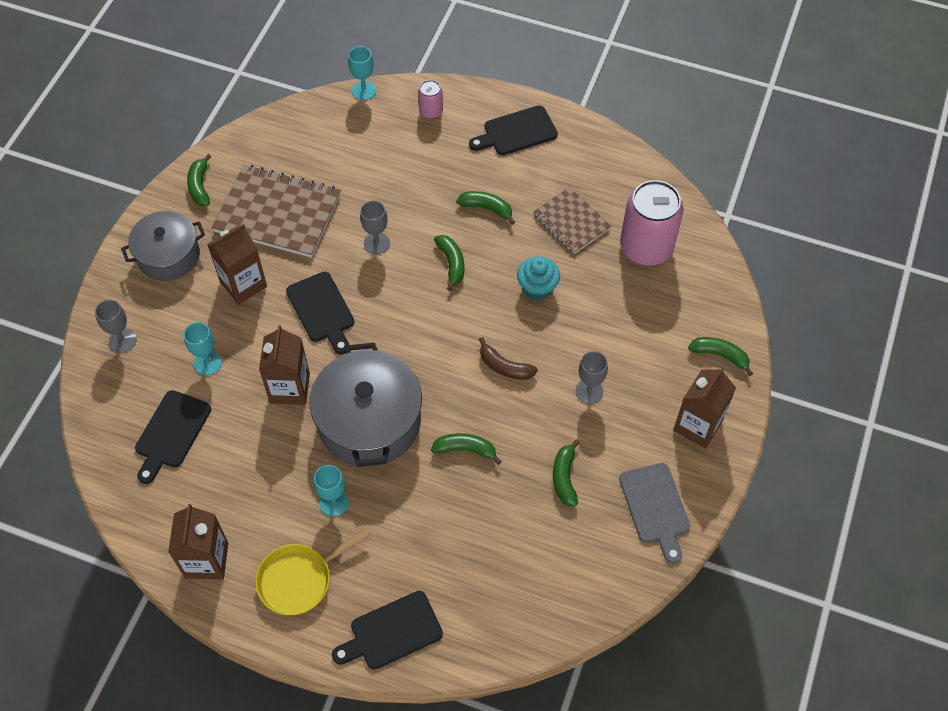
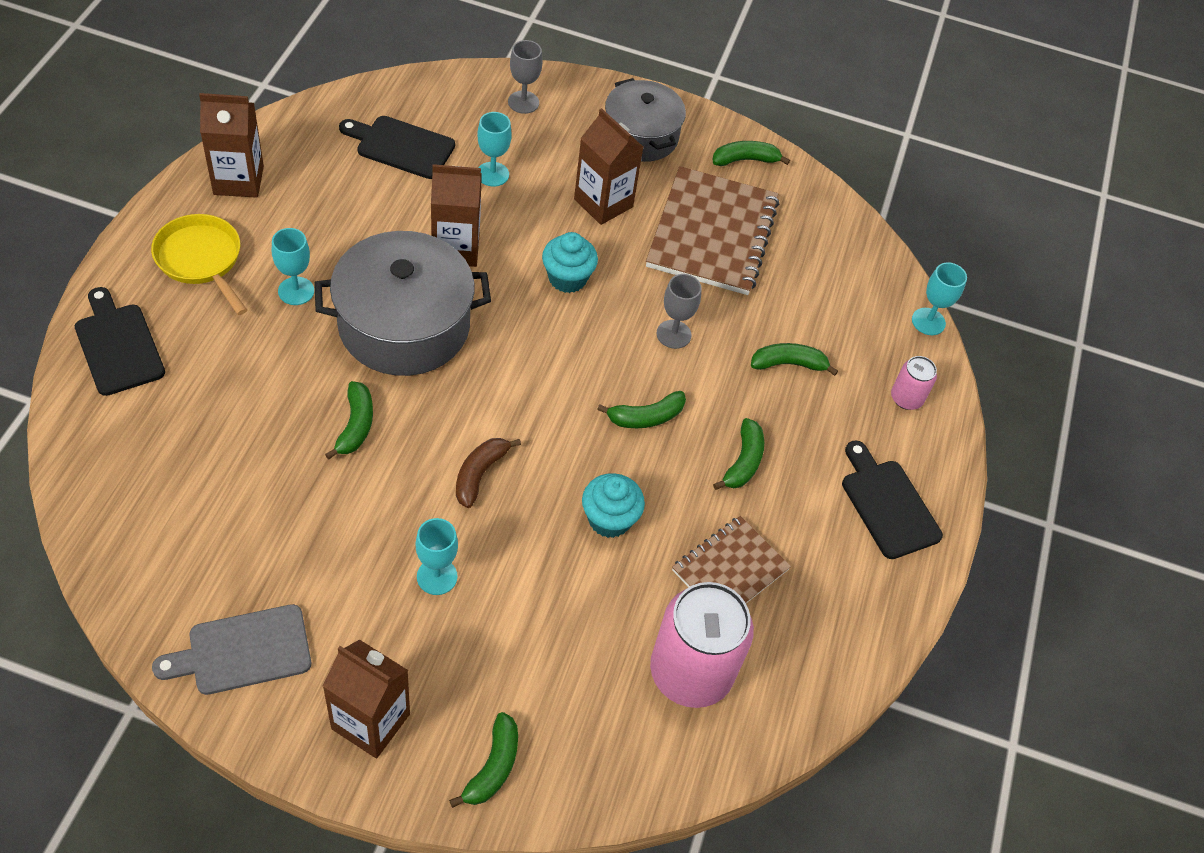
camera: 80 degrees right, 5 degrees down
(322, 310) = (567, 278): black cutting board -> turquoise cupcake
(564, 477) = (302, 538): green banana -> green banana (788, 364)
(589, 391) = (437, 576): grey goblet -> turquoise goblet

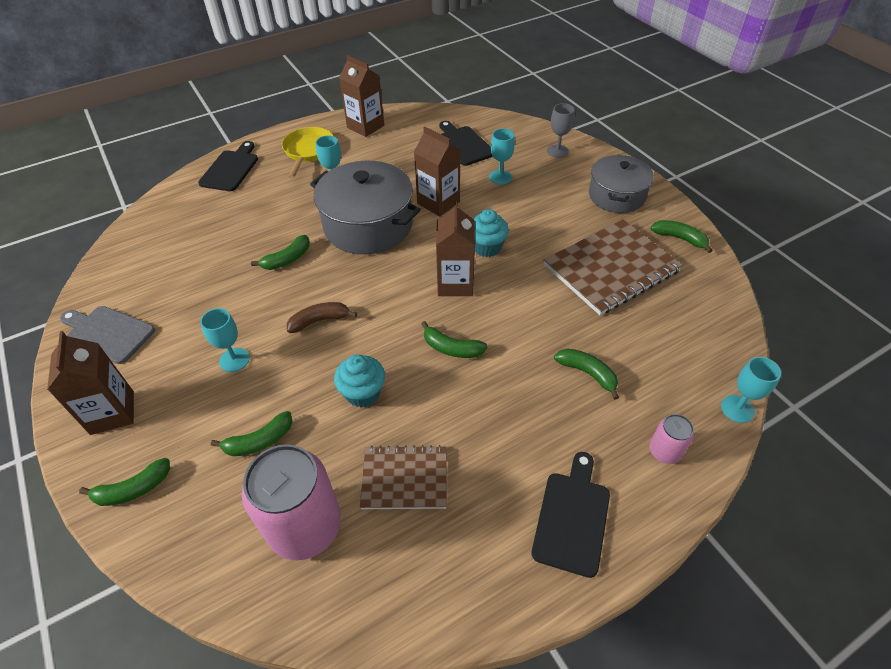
camera: 50 degrees right, 5 degrees down
(603, 203) = (553, 219): brown carton -> brown carton (455, 283)
(673, 334) = (522, 311): grey goblet -> none
(743, 461) = (488, 415): green banana -> green banana (259, 441)

